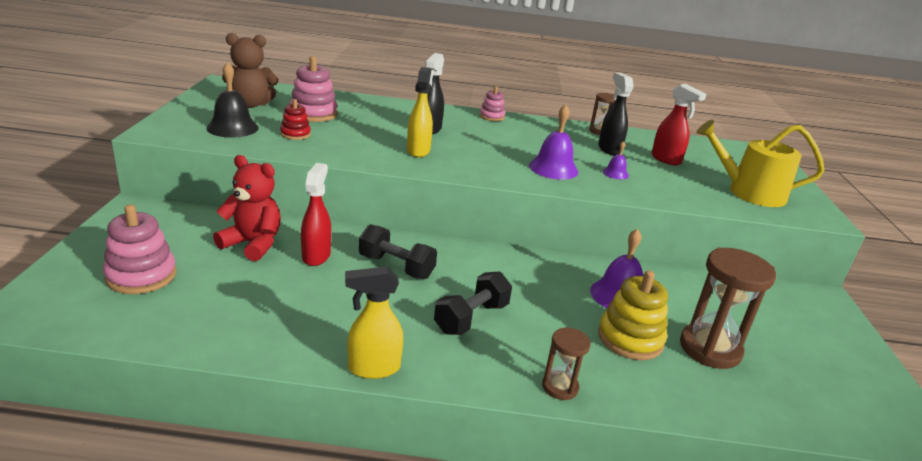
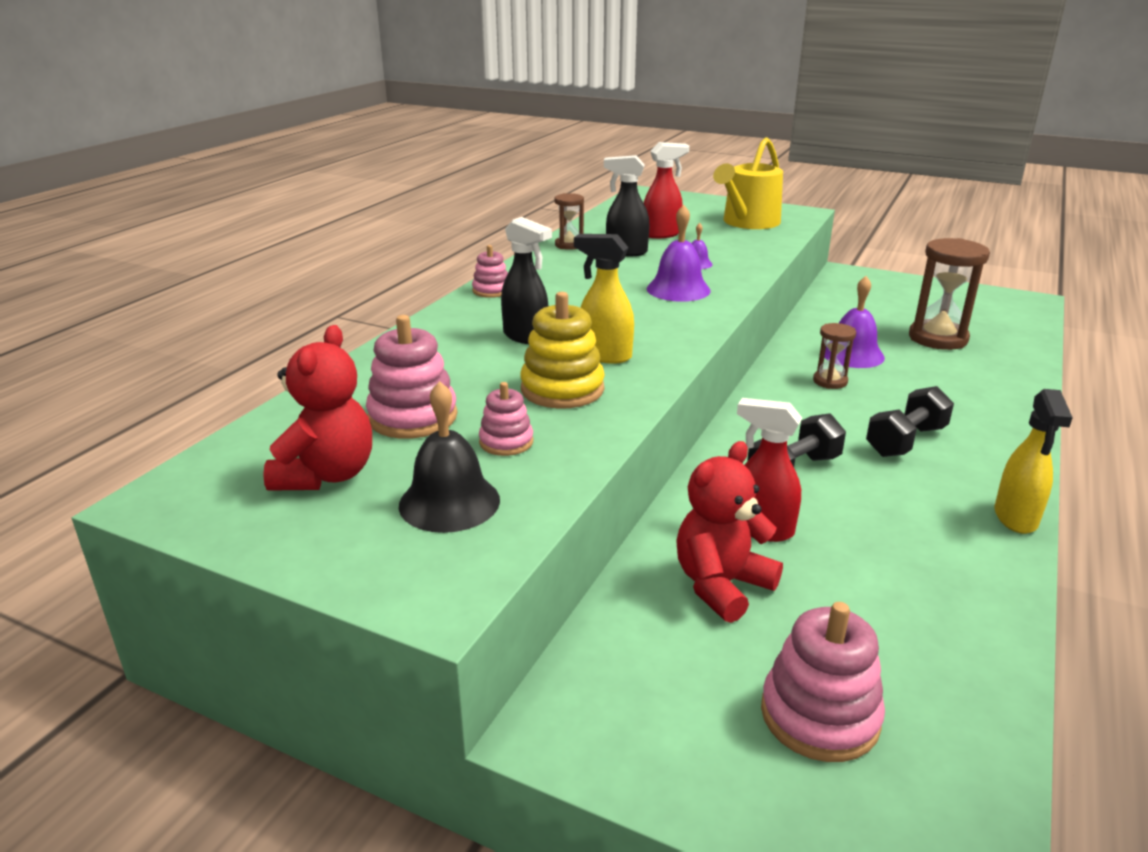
camera: 65 degrees left, 0 degrees up
(250, 104) = (326, 475): brown teddy bear -> red teddy bear
(295, 134) = (506, 442): red stacking toy -> pink stacking toy
(471, 318) = (905, 441): black dumbbell -> black dumbbell turned 75 degrees clockwise
(560, 387) = (1015, 419): brown hourglass -> brown hourglass (830, 381)
(630, 339) = (929, 368): yellow stacking toy -> yellow stacking toy (562, 389)

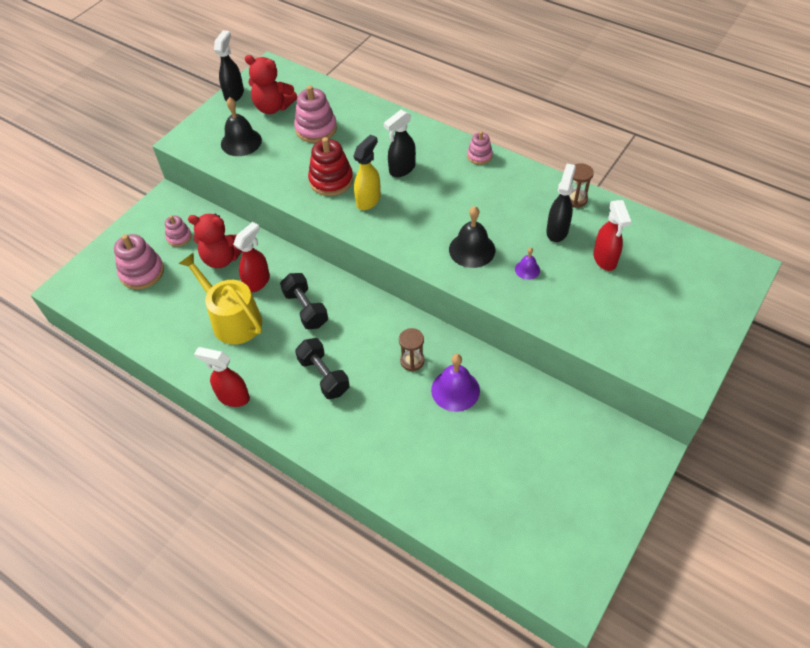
camera: 100 degrees right, 25 degrees up
(254, 540) = (234, 94): none -> black spray bottle
(506, 442) = (283, 159): pink stacking toy -> pink stacking toy (179, 237)
(562, 389) = (331, 180): yellow stacking toy -> red stacking toy
(678, 289) = (472, 249): purple bell -> black bell
(721, 585) = (222, 258): red teddy bear -> red teddy bear turned 135 degrees clockwise
(748, 222) = (644, 328): yellow watering can -> yellow watering can (232, 319)
(938, 338) = (480, 465): brown hourglass -> none
(1015, 518) = (233, 397): yellow spray bottle -> red spray bottle

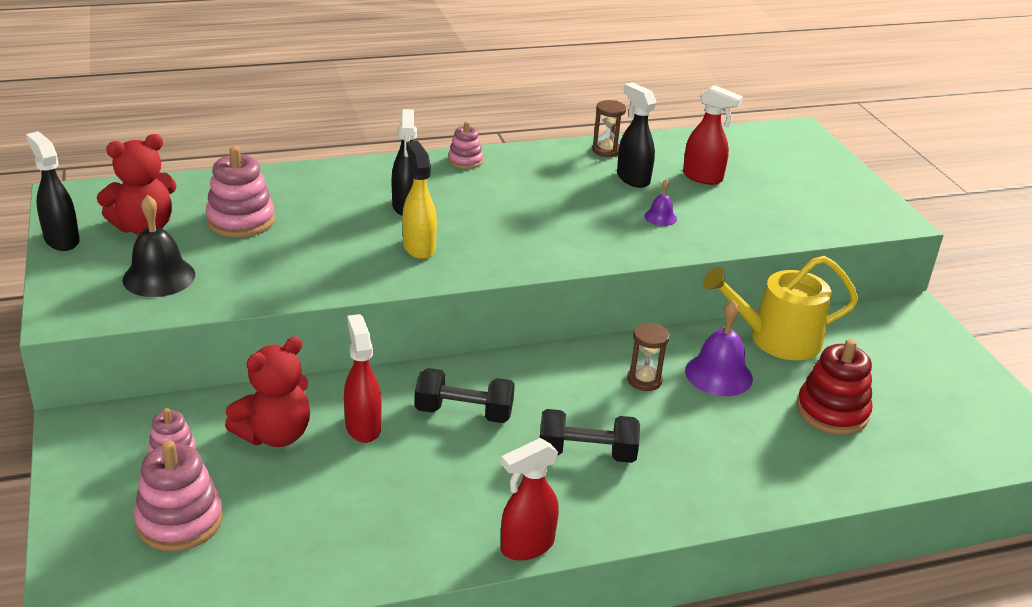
camera: 55 degrees left, 20 degrees down
(232, 319) = (395, 480): yellow watering can -> yellow watering can (776, 339)
(331, 180) = (344, 253): red stacking toy -> red stacking toy (832, 411)
(472, 249) = (589, 230): black bell -> none

